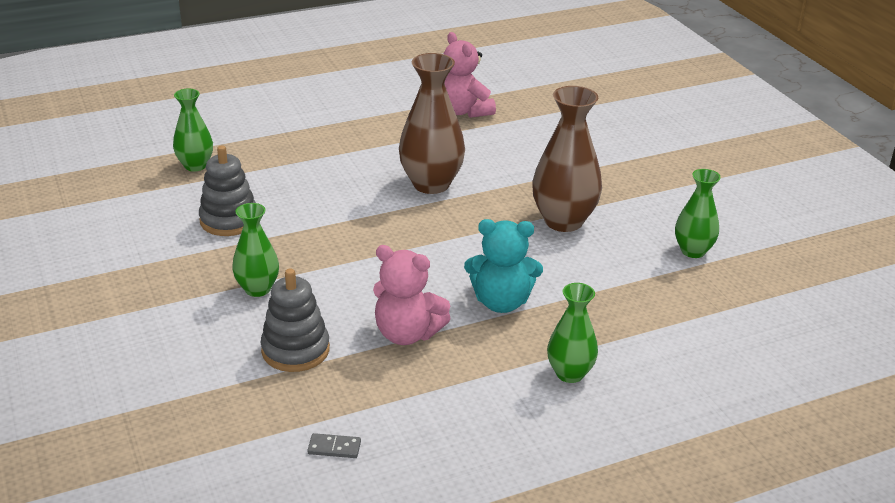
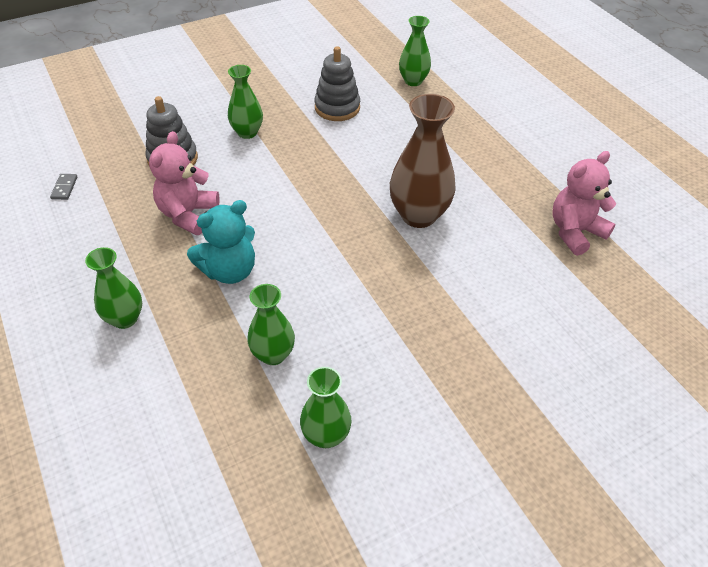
camera: 85 degrees right, 15 degrees up
(501, 302) = (229, 271): turquoise teddy bear -> turquoise teddy bear turned 120 degrees counterclockwise
(563, 221) = (369, 316): brown vase -> none
(611, 276) = (273, 354): none -> green vase

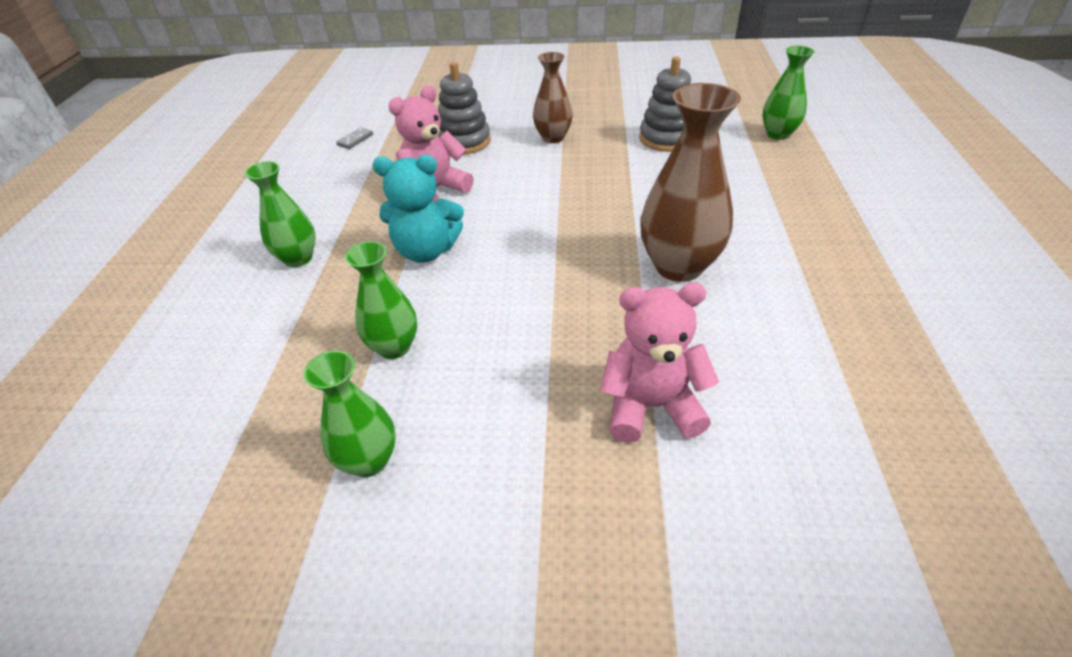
camera: 35 degrees right, 5 degrees down
(247, 132) = (553, 138): green vase -> brown vase
(575, 232) = (897, 359): pink teddy bear -> pink teddy bear (651, 406)

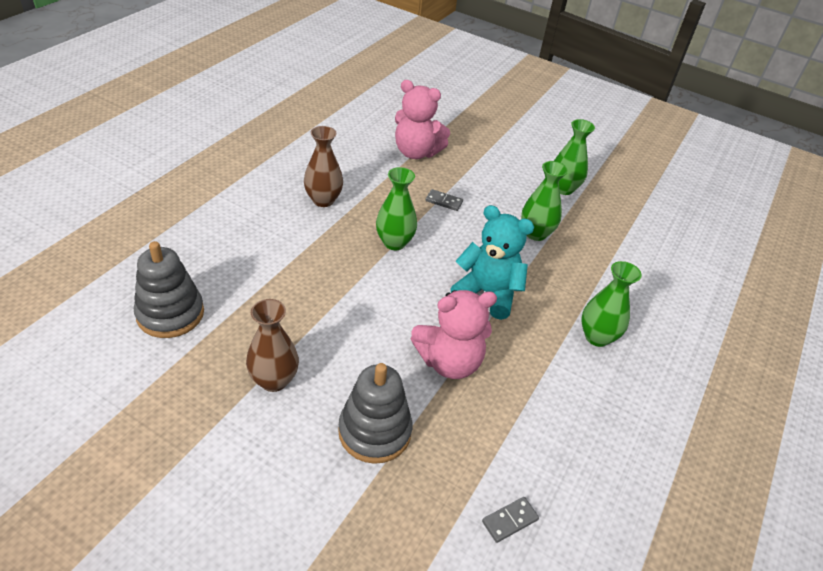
camera: 160 degrees left, 0 degrees up
(542, 335) = (444, 201): none -> grey domino
(678, 266) = (323, 200): brown vase -> brown vase, size x0.61
(778, 134) = (73, 264): green vase -> green vase (394, 242)

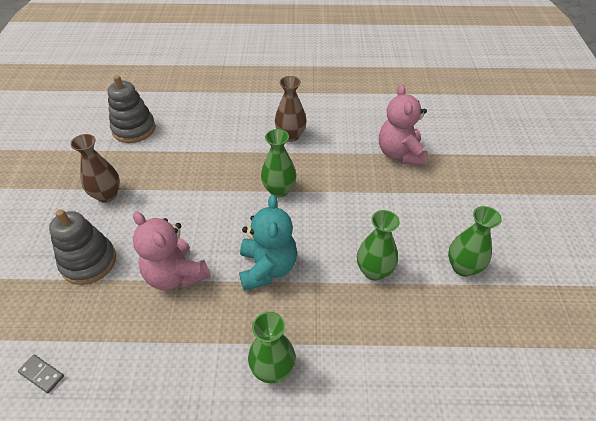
camera: 65 degrees right, 5 degrees up
(444, 201) = (355, 195): grey domino -> none

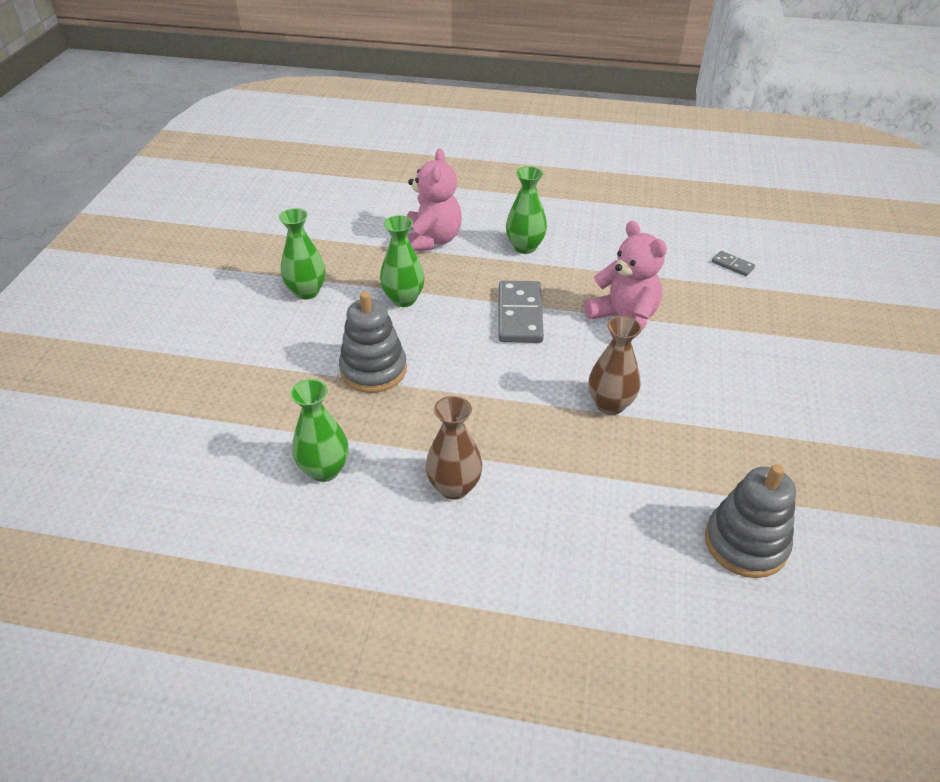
camera: 170 degrees left, 5 degrees down
(89, 262) = (730, 344): grey stacking toy -> grey stacking toy (373, 370)
(107, 195) = (743, 422): brown vase -> brown vase (610, 404)
(267, 268) = (520, 315): turquoise teddy bear -> grey domino
(279, 190) = (491, 397): green vase -> green vase (324, 470)
(400, 154) = (290, 429): pink teddy bear -> pink teddy bear (431, 240)

